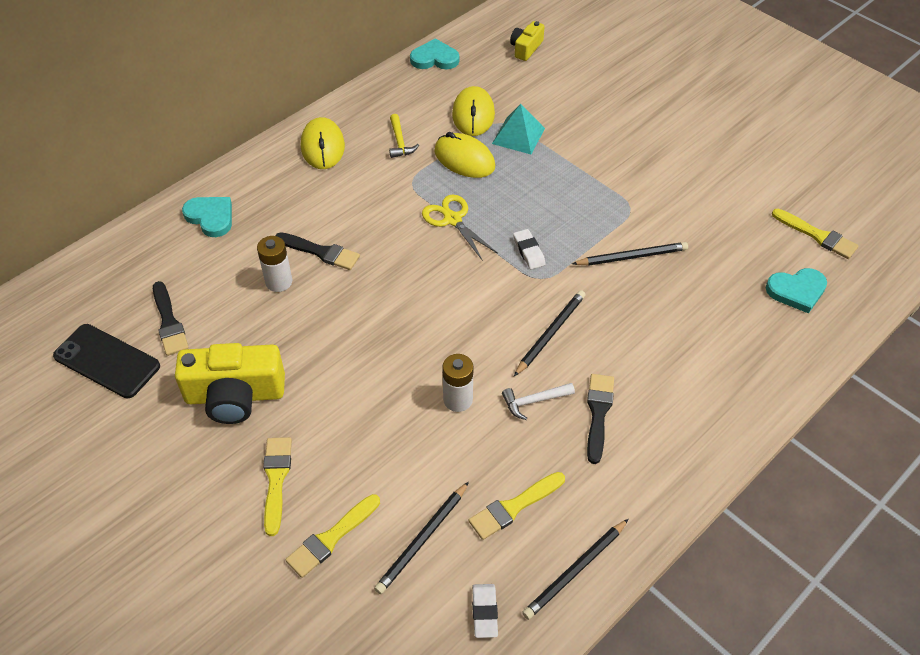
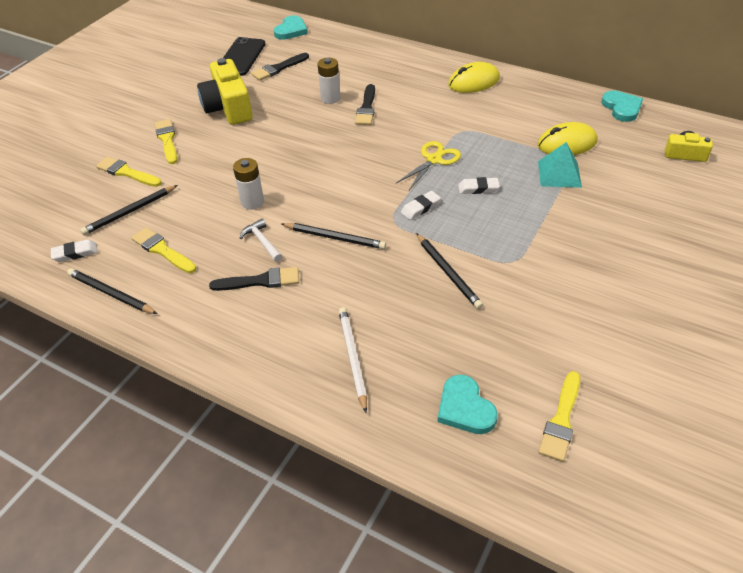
camera: 75 degrees right, 5 degrees down
(211, 217) = (375, 57): turquoise heart -> turquoise heart (291, 30)
(276, 480) = (167, 140): yellow brush -> yellow brush turned 90 degrees counterclockwise
(399, 142) = (504, 114): yellow hammer -> none
(423, 539) = (130, 212): black pencil -> black pencil turned 60 degrees counterclockwise
(464, 159) = (508, 151): yellow mouse -> none
(516, 199) = (478, 188): none -> white eraser
(725, 356) = (352, 358): none -> white pencil

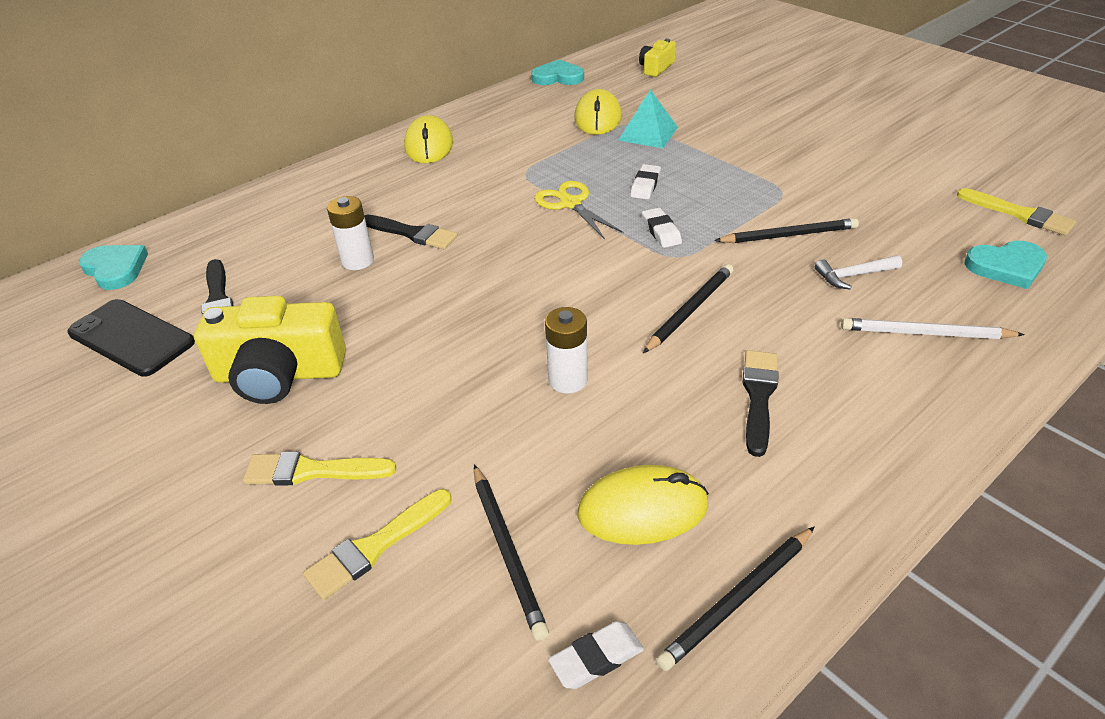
camera: 70 degrees left, 5 degrees down
(75, 253) = (596, 658): white eraser -> white eraser turned 60 degrees clockwise
(162, 250) = (643, 510): yellow brush -> yellow mouse
(262, 242) = (670, 382): white hammer -> white hammer (853, 275)

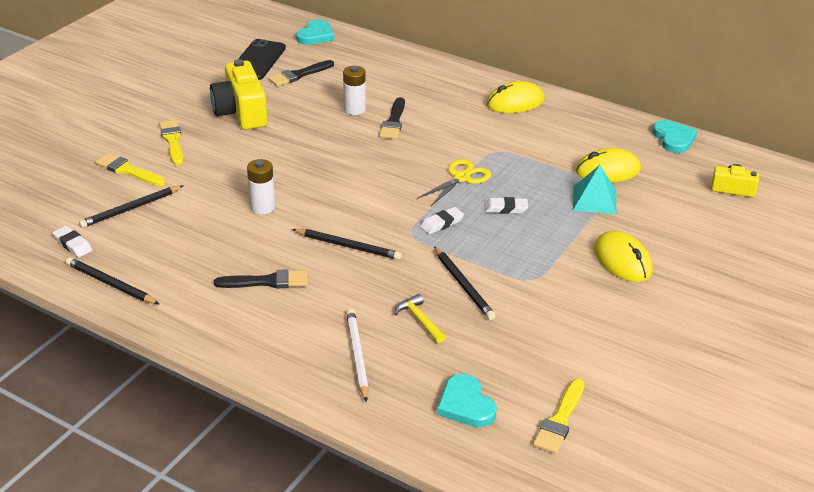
camera: 70 degrees right, 5 degrees down
(643, 510) = (165, 247): yellow mouse -> yellow mouse (622, 260)
(853, 275) = (419, 320): white hammer -> yellow hammer

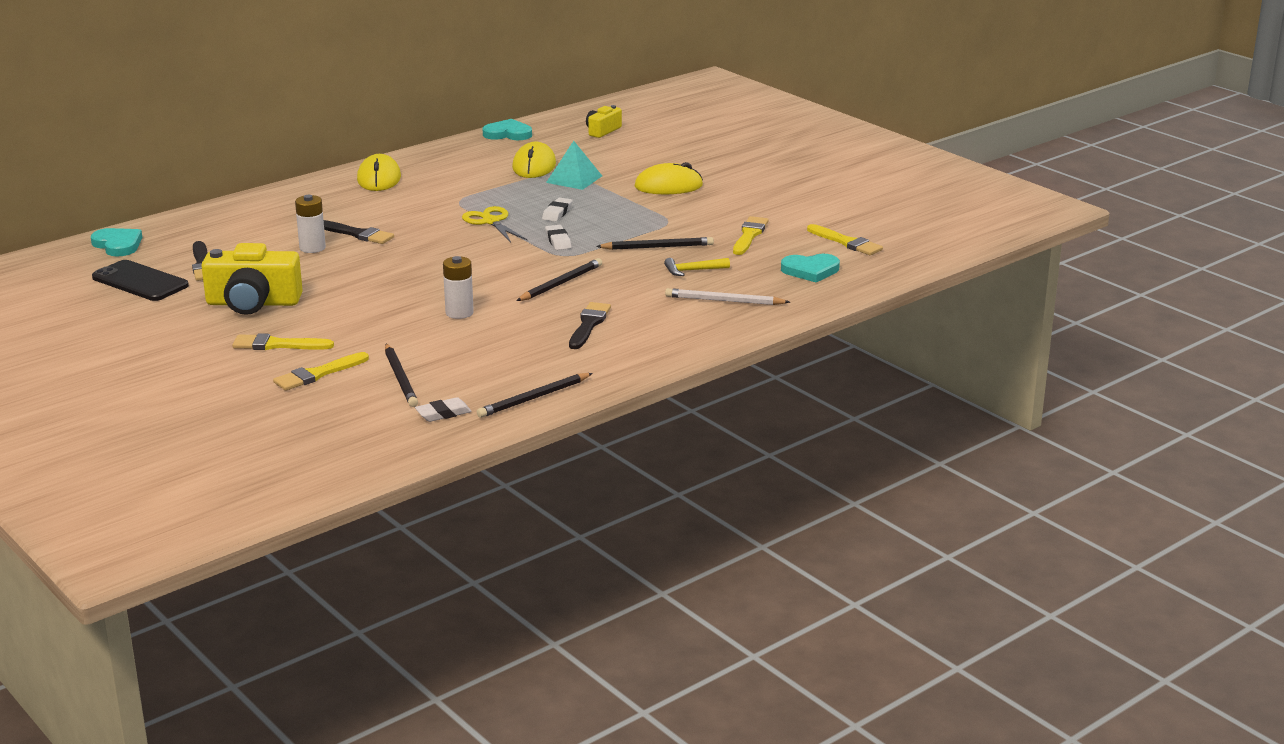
camera: 70 degrees left, 10 degrees down
(532, 341) = (749, 235): none -> yellow brush

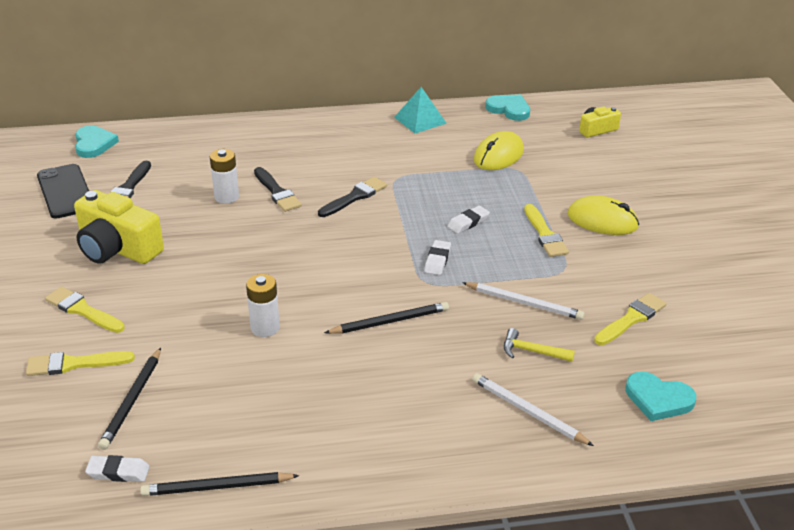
camera: 30 degrees right, 10 degrees up
(379, 178) = (355, 131): yellow mouse -> none
(491, 221) = (400, 214): yellow scissors -> none
(574, 179) = (520, 183): turquoise pyramid -> turquoise pyramid (420, 120)
(589, 325) = (364, 394): black brush -> black brush (354, 197)
(657, 247) = (524, 303): black pencil -> white pencil
(846, 242) = (731, 368): yellow brush -> yellow brush (545, 234)

